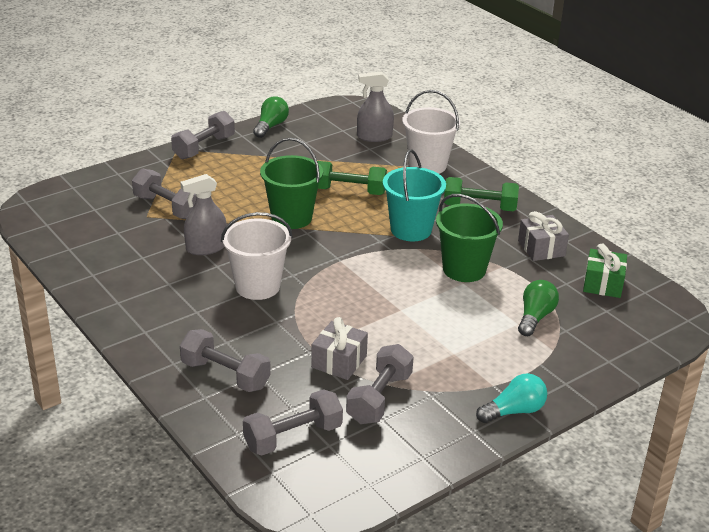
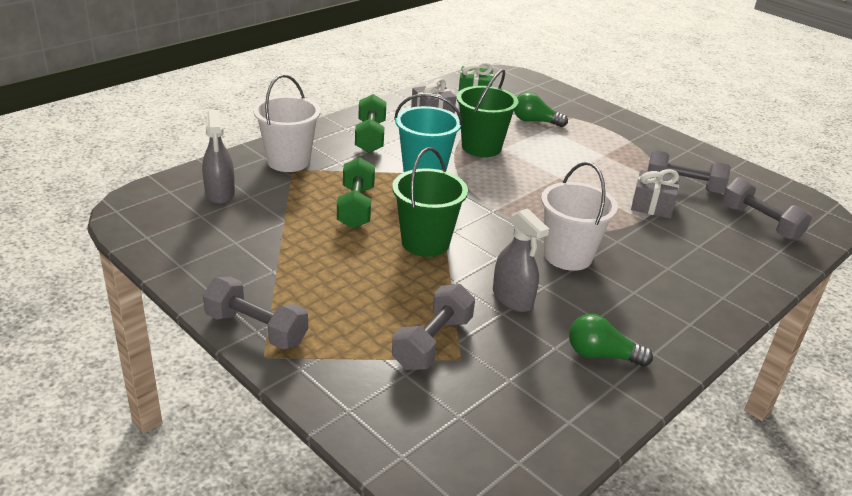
camera: 100 degrees left, 0 degrees up
(225, 375) = (715, 263): grey dumbbell -> none
(271, 126) = (187, 273): green light bulb -> green light bulb (601, 355)
(514, 411) = (654, 135): turquoise light bulb -> none

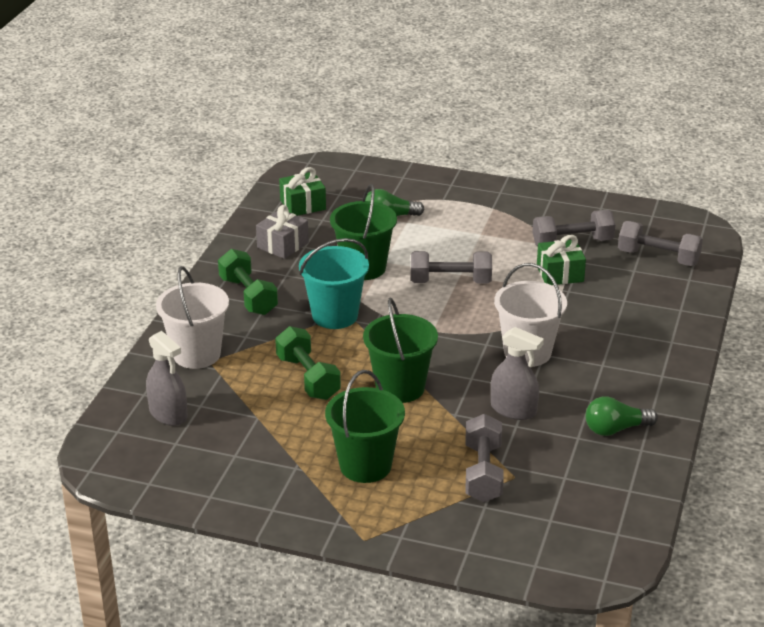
camera: 25 degrees left, 0 degrees up
(256, 329) = (335, 521): grey dumbbell -> grey dumbbell (450, 281)
(332, 293) = (365, 465): none -> green bucket
(652, 205) = (560, 274): grey gift -> green gift

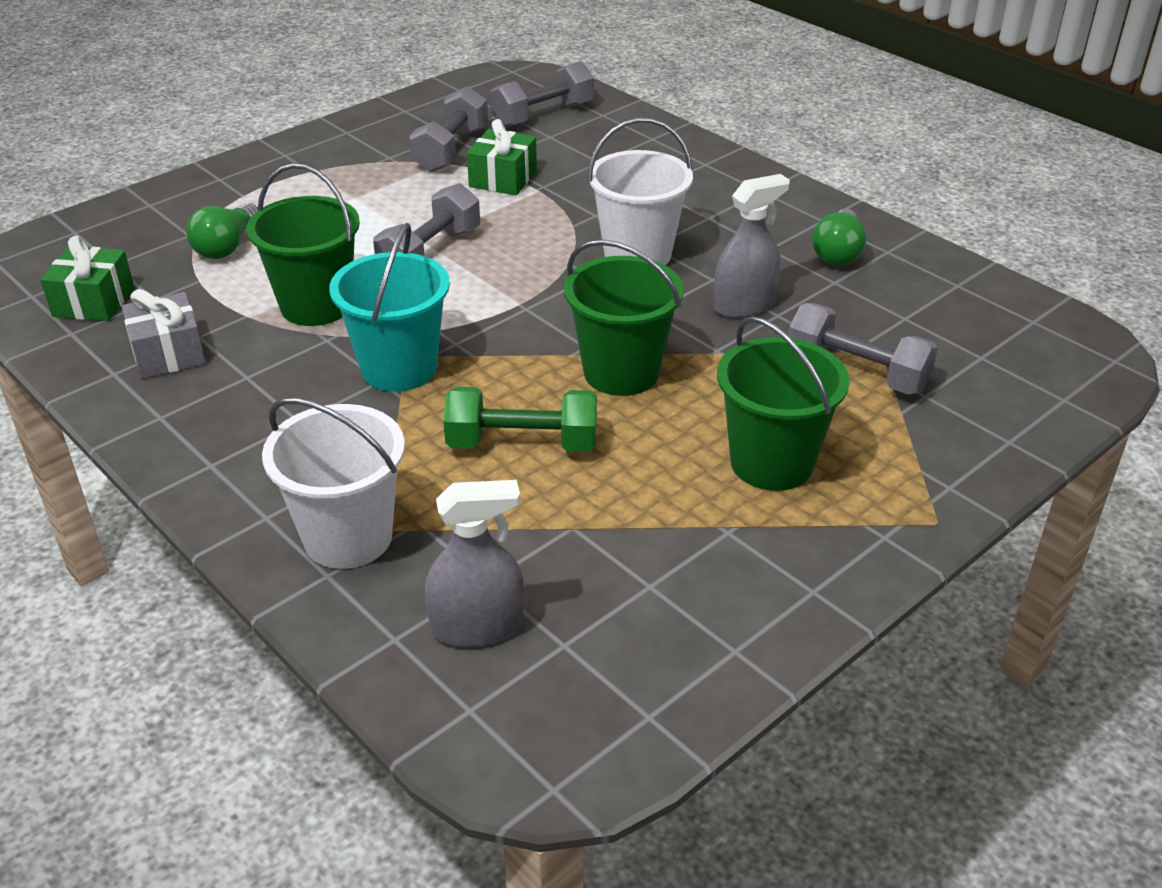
camera: 60 degrees left, 5 degrees up
(248, 296) = (256, 431): green dumbbell -> none

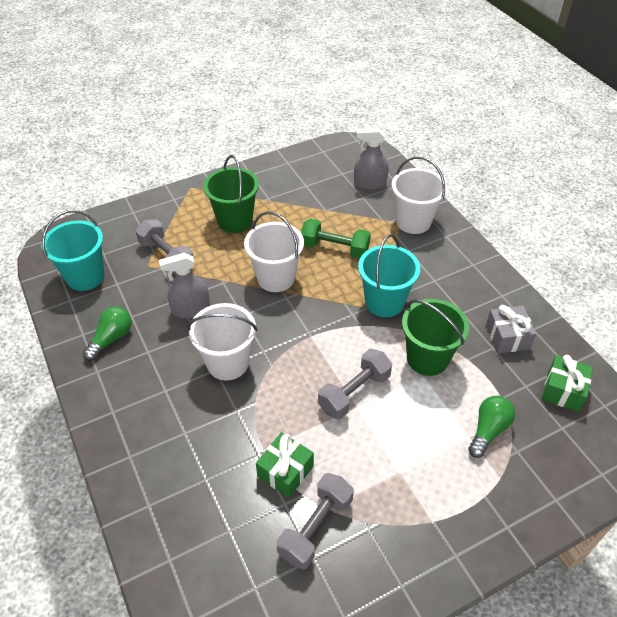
camera: 165 degrees left, 10 degrees up
(543, 115) = (221, 572): grey dumbbell -> none
(621, 372) = (276, 278): green bucket -> white bucket
(970, 318) = (85, 277): none -> turquoise bucket

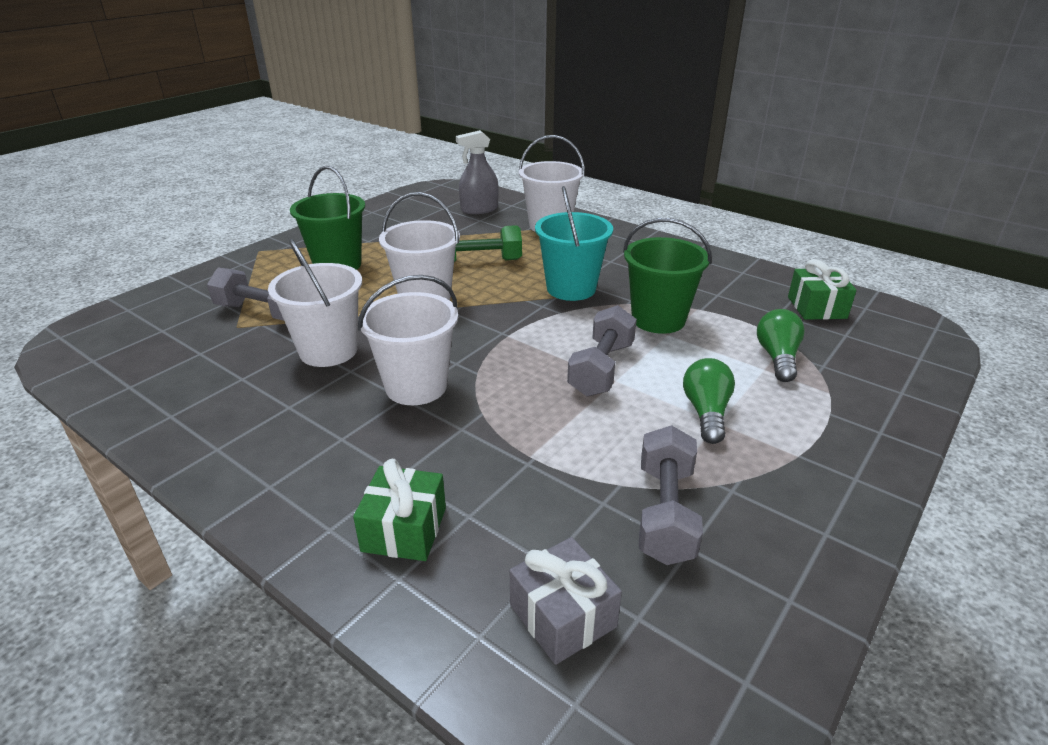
camera: 25 degrees left, 15 degrees down
(85, 277) = (144, 357): turquoise bucket -> none
(111, 339) = (222, 408): green light bulb -> green light bulb (706, 412)
(191, 309) = (328, 350): grey spray bottle -> white bucket
(285, 471) = (577, 468): green gift -> green gift (404, 529)
(507, 337) = (723, 283): grey gift -> grey gift (563, 616)

